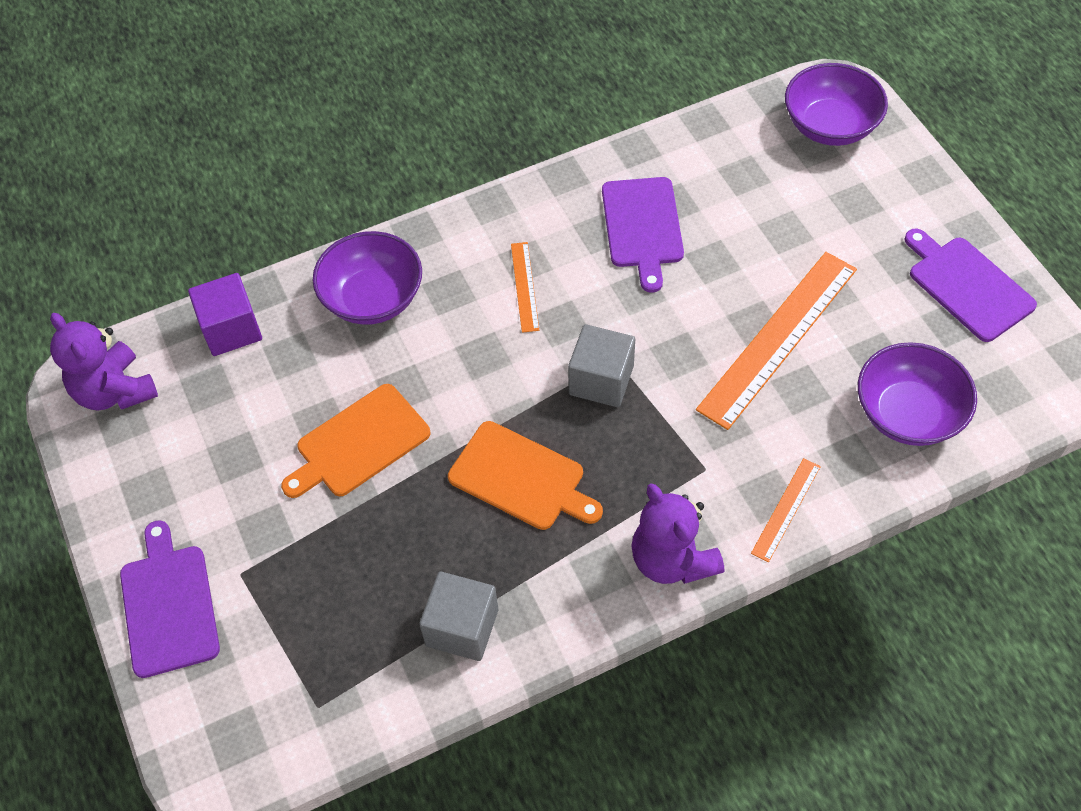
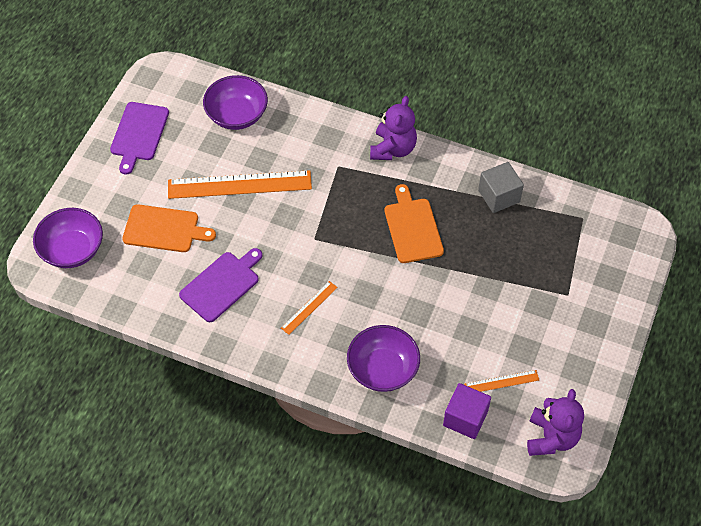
camera: 135 degrees left, 0 degrees up
(168, 605) = (609, 308): purple cutting board -> none
(359, 443) = (463, 304): orange cutting board -> orange cutting board (164, 229)
(601, 380) = (331, 235): grey cube -> none
(786, 509) = (329, 127): orange ruler -> orange ruler (501, 382)

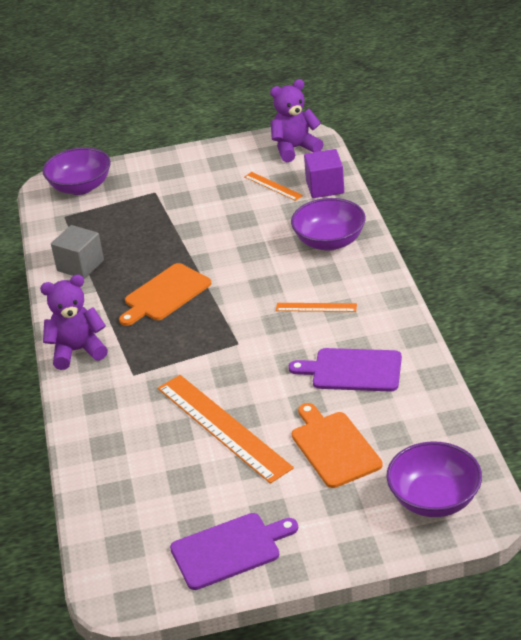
camera: 120 degrees left, 20 degrees down
(237, 115) = (128, 484): purple bowl -> purple bowl (80, 187)

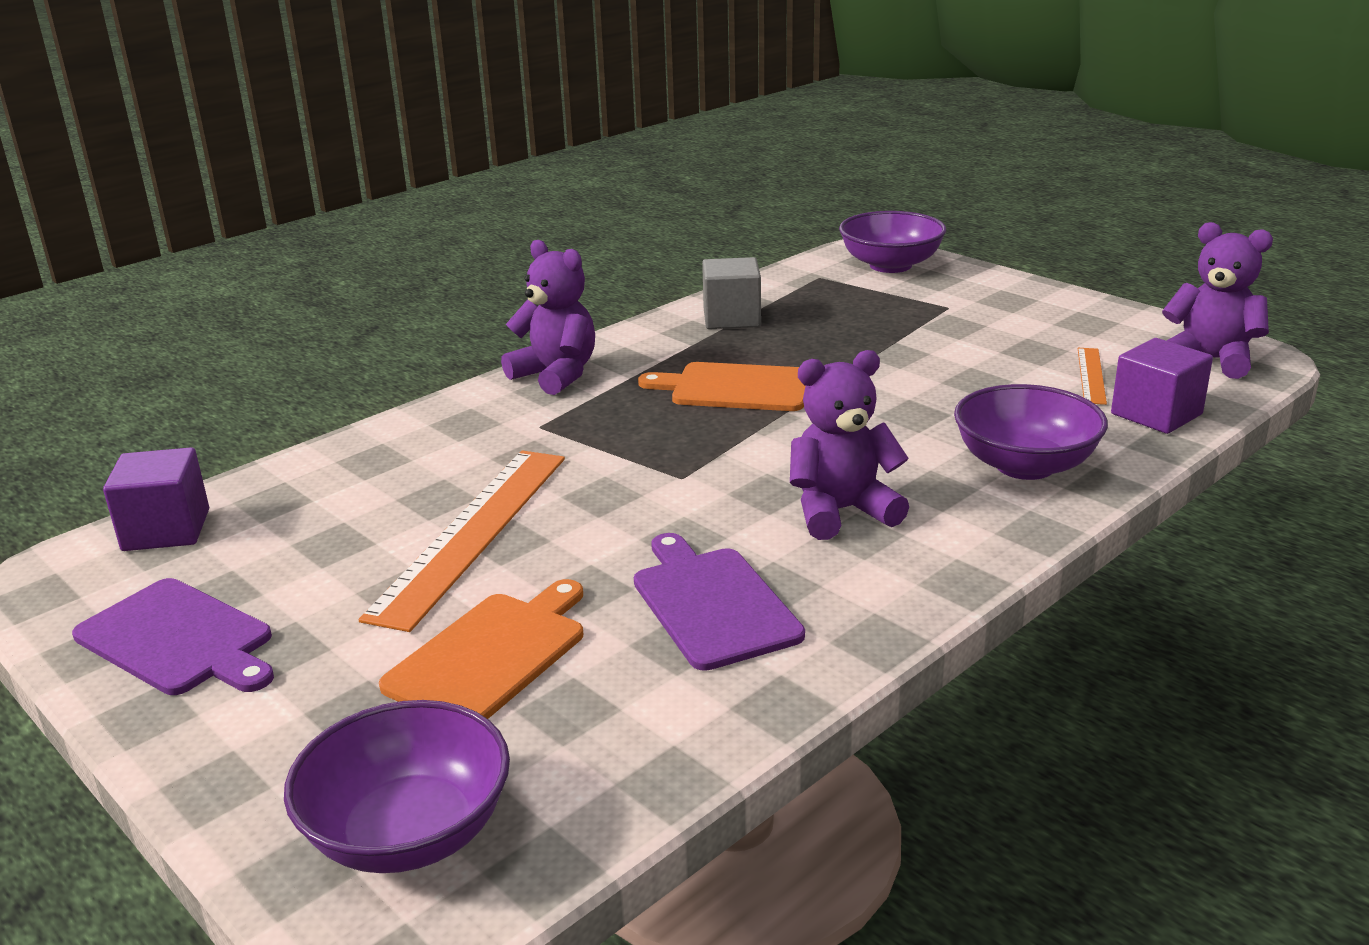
camera: 55 degrees right, 10 degrees down
(108, 541) = (166, 530): none -> purple cube
(316, 307) = (841, 511): orange ruler -> purple teddy bear

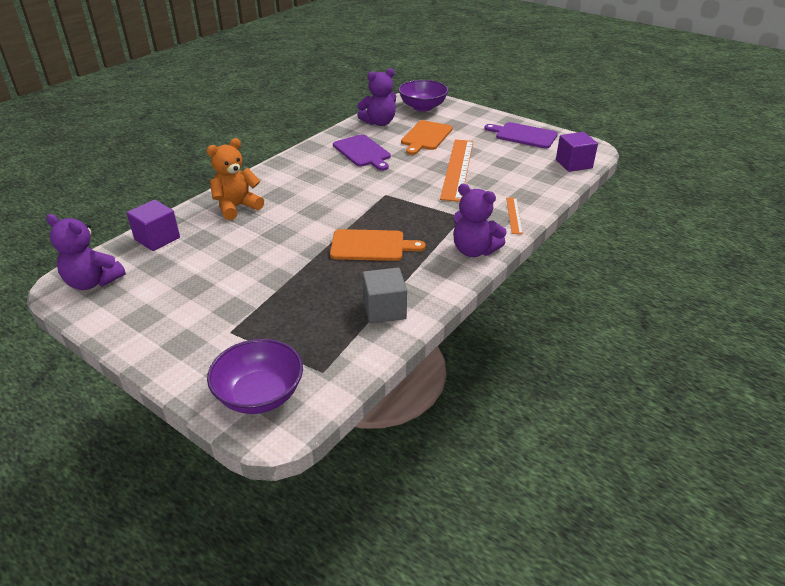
camera: 170 degrees right, 10 degrees up
(841, 511) = (318, 183): purple teddy bear -> purple teddy bear (379, 123)
(1025, 465) = (237, 207): purple bowl -> orange teddy bear
(1091, 375) = (172, 265): orange ruler -> orange ruler (514, 215)

